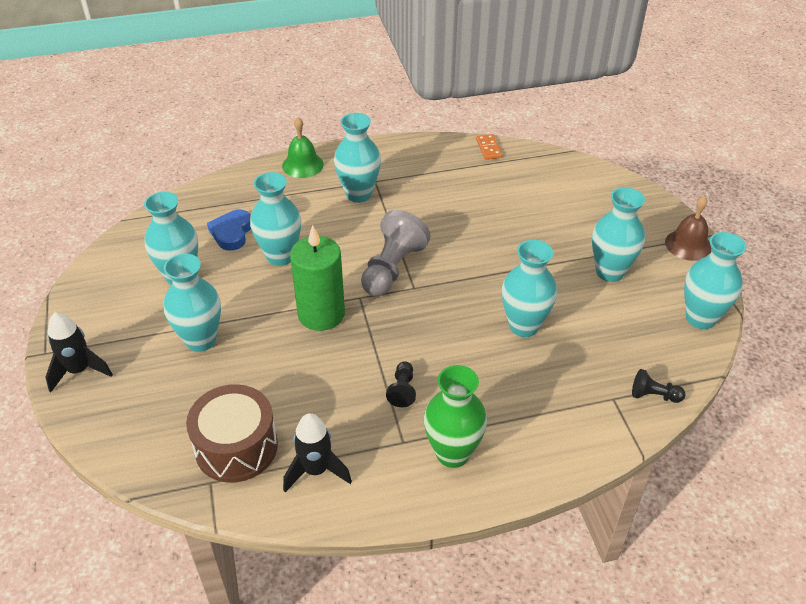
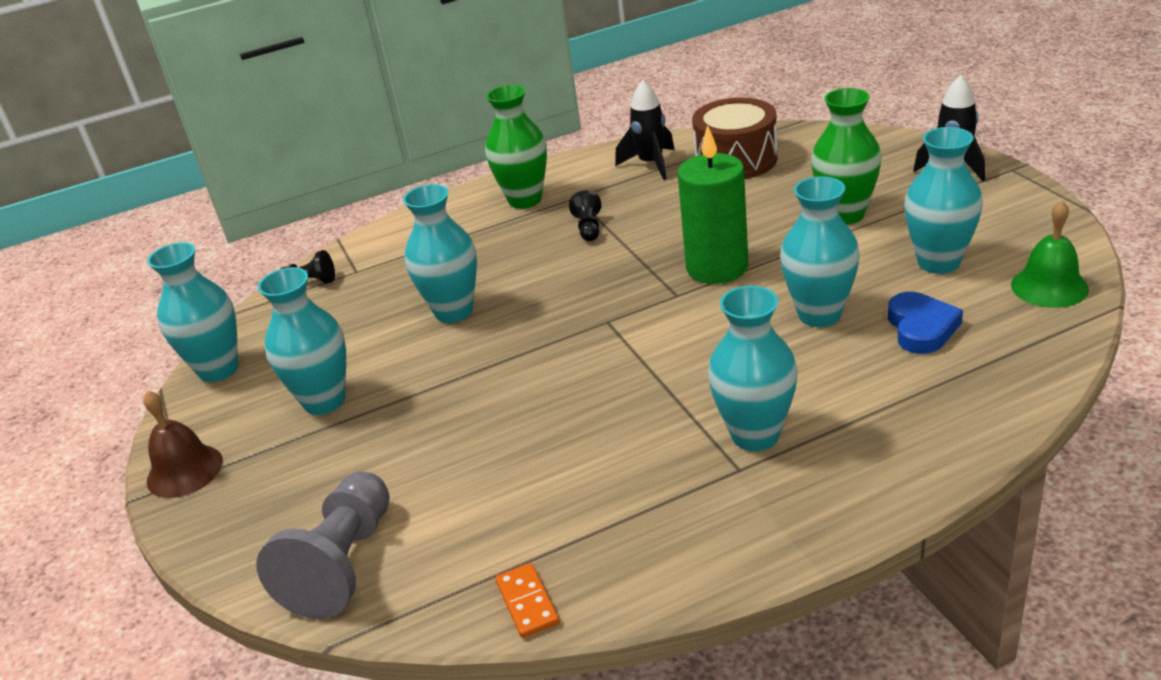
camera: 175 degrees right, 10 degrees down
(201, 340) = (845, 215): turquoise vase -> green vase
(302, 165) = (901, 470): green bell -> green bell (1049, 286)
(392, 268) = (646, 336): grey pawn -> grey pawn (343, 564)

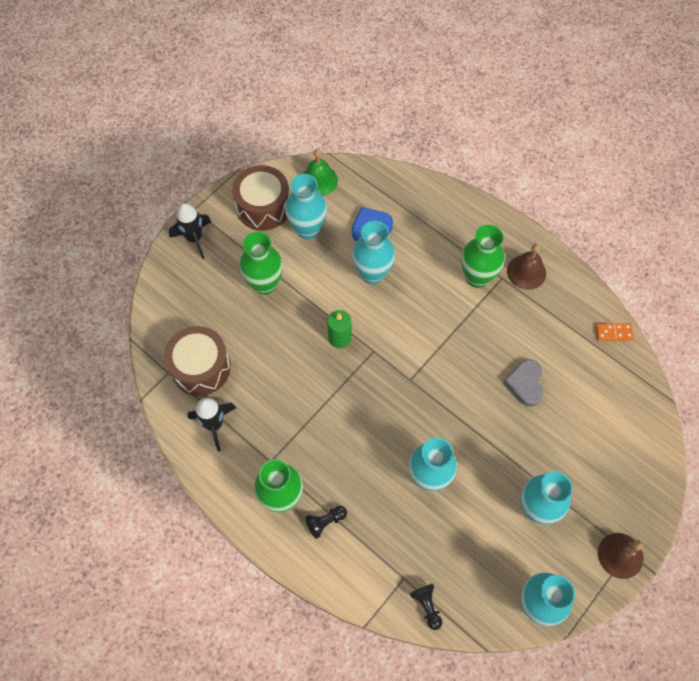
camera: 120 degrees left, 30 degrees up
(343, 564) = (633, 423): grey pawn -> none
(514, 442) = (525, 384): none -> grey heart
(527, 602) = (613, 332): orange domino -> orange domino turned 45 degrees clockwise
(588, 228) = (311, 433): black pawn -> black pawn (325, 522)
(717, 267) = (339, 338): green candle -> green candle, size x0.60
(736, 508) = (526, 272): none -> brown bell
(755, 435) = (477, 277): turquoise vase -> green vase
(1000, 226) = (263, 207): none -> brown drum

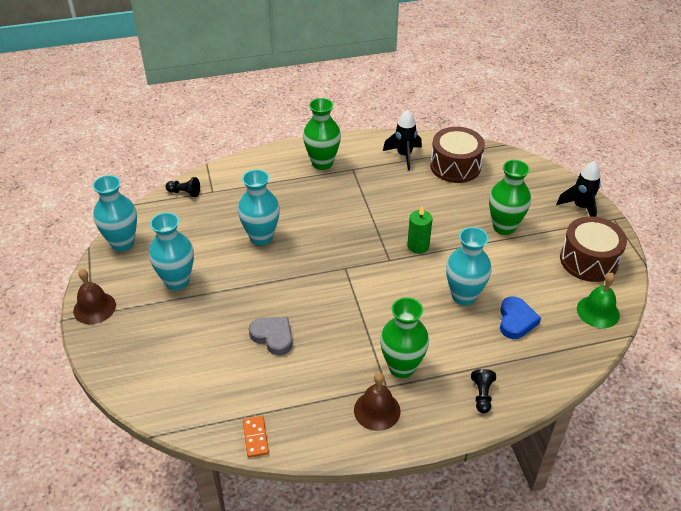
camera: 125 degrees right, 20 degrees down
(307, 229) = (543, 277): turquoise vase -> none
(325, 522) = (285, 174): black pawn -> black pawn (482, 395)
(613, 332) = (255, 437): orange domino -> orange domino turned 45 degrees counterclockwise

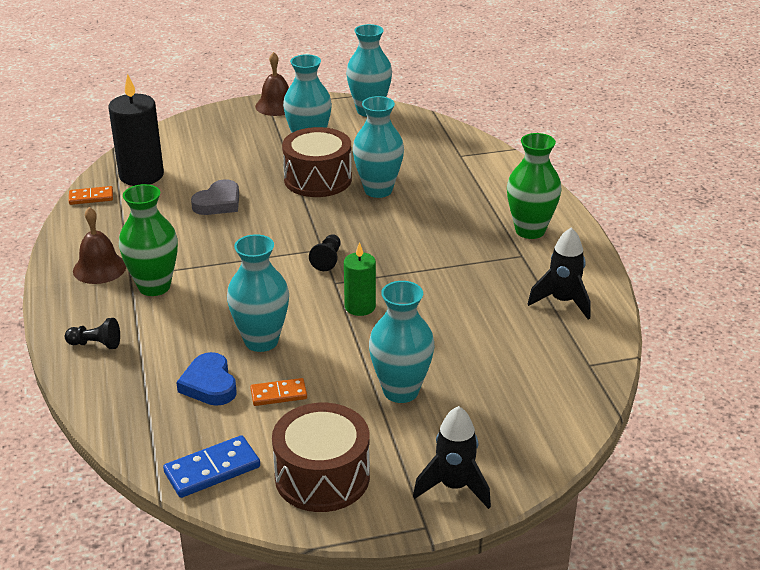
camera: 90 degrees right, 10 degrees down
(184, 193) = (456, 138): black pawn -> black pawn (327, 259)
(217, 401) = (141, 175): none -> black candle
(455, 166) = (545, 351): brown drum -> brown drum (318, 179)
(504, 227) = (400, 391): green vase -> turquoise vase
(516, 320) = (209, 384): blue heart -> blue heart turned 60 degrees clockwise
(519, 284) = (278, 394): none -> orange domino
(598, 311) = (212, 470): green bell -> blue domino

